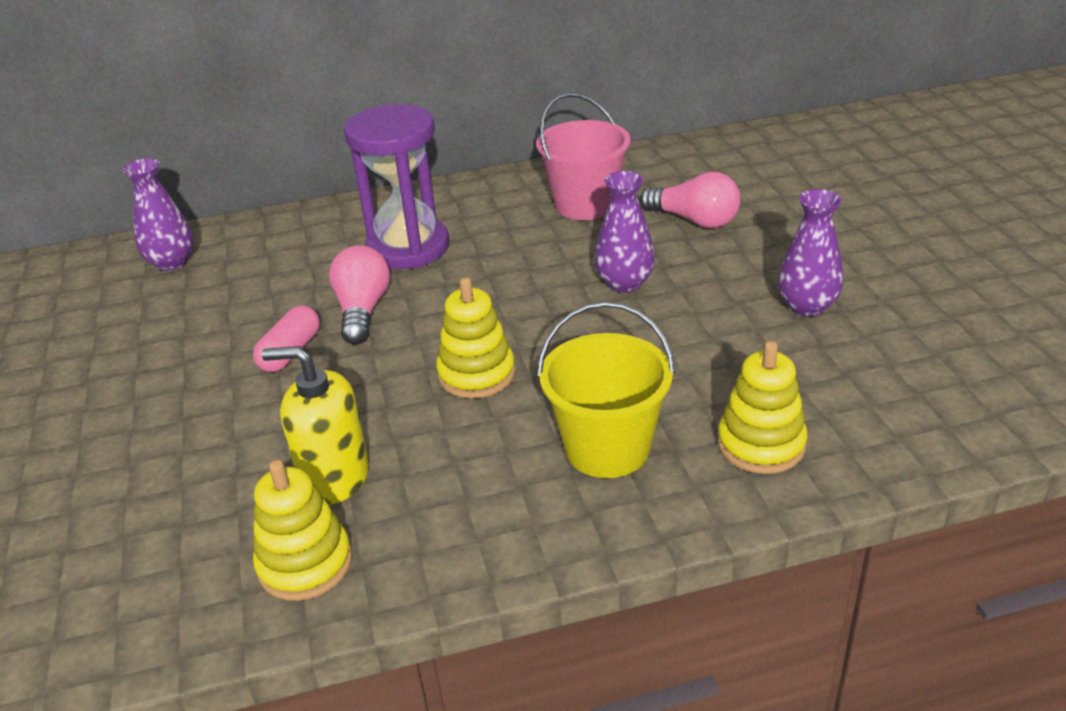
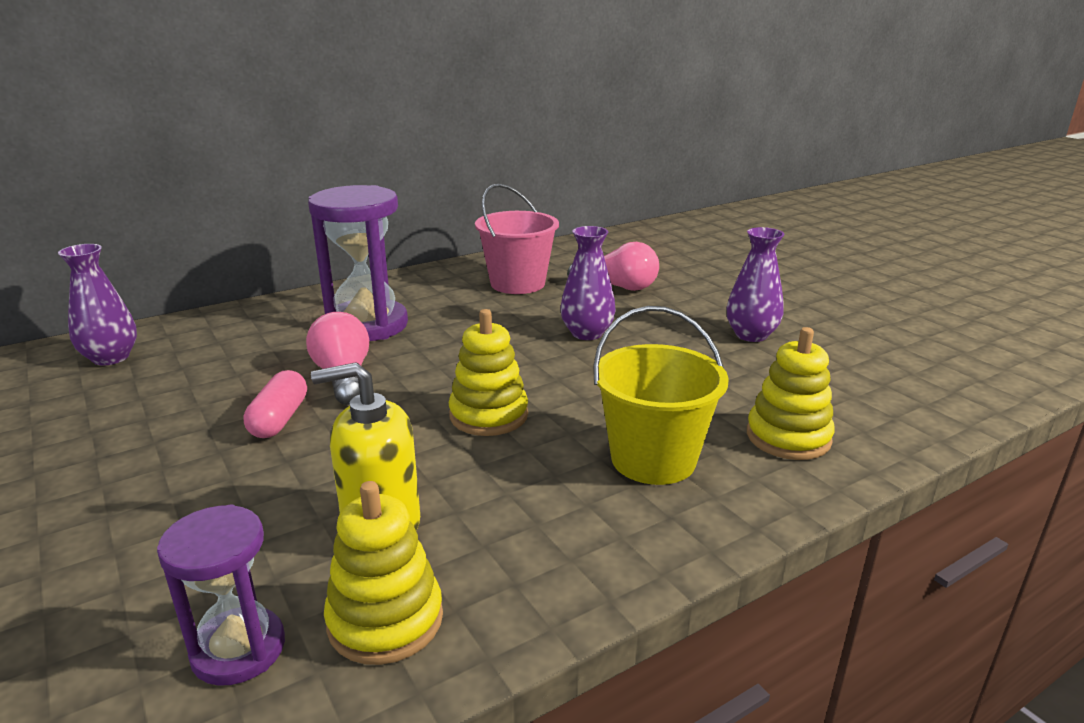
camera: 20 degrees left, 10 degrees down
(192, 566) = (238, 649): none -> purple hourglass

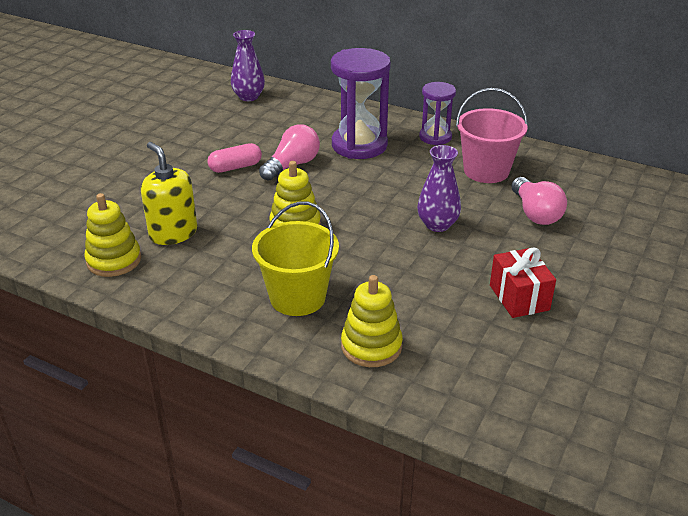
camera: 60 degrees right, 10 degrees up
(238, 649) = (79, 234): purple hourglass -> purple hourglass (435, 137)
(751, 335) = (519, 297): purple vase -> red gift

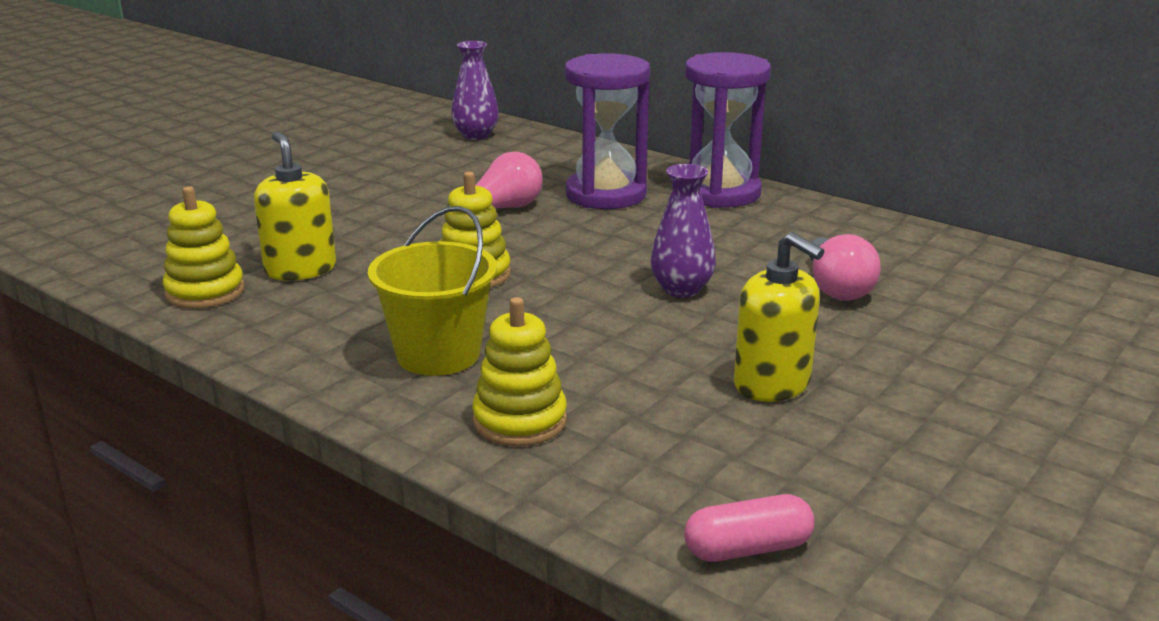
camera: 10 degrees right, 10 degrees down
(235, 167) = (421, 206): pink capsule -> pink capsule (747, 549)
(435, 137) = (720, 193): purple hourglass -> purple hourglass, size x1.70
(486, 171) = (780, 235): pink bucket -> none
(519, 297) = (772, 384): red gift -> yellow soap dispenser

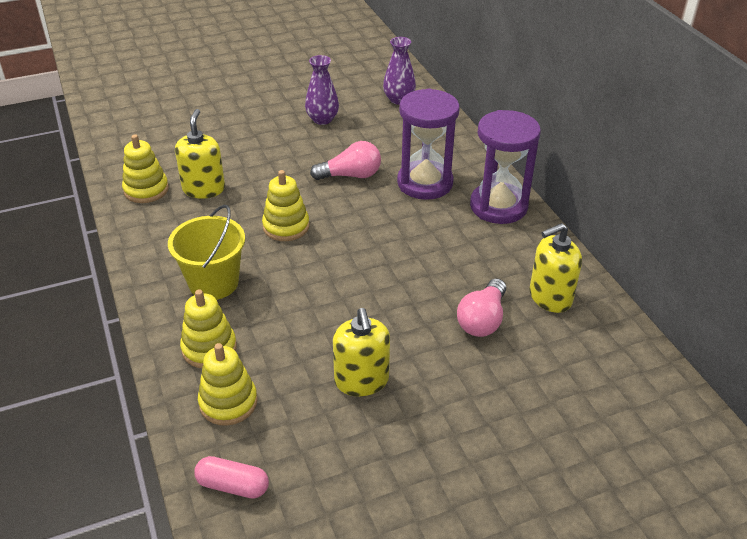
camera: 30 degrees right, 15 degrees up
(623, 466) = (228, 402): none -> yellow stacking toy
(681, 289) = (387, 284): purple vase -> purple vase (322, 119)
(881, 249) = (550, 297): none -> yellow soap dispenser

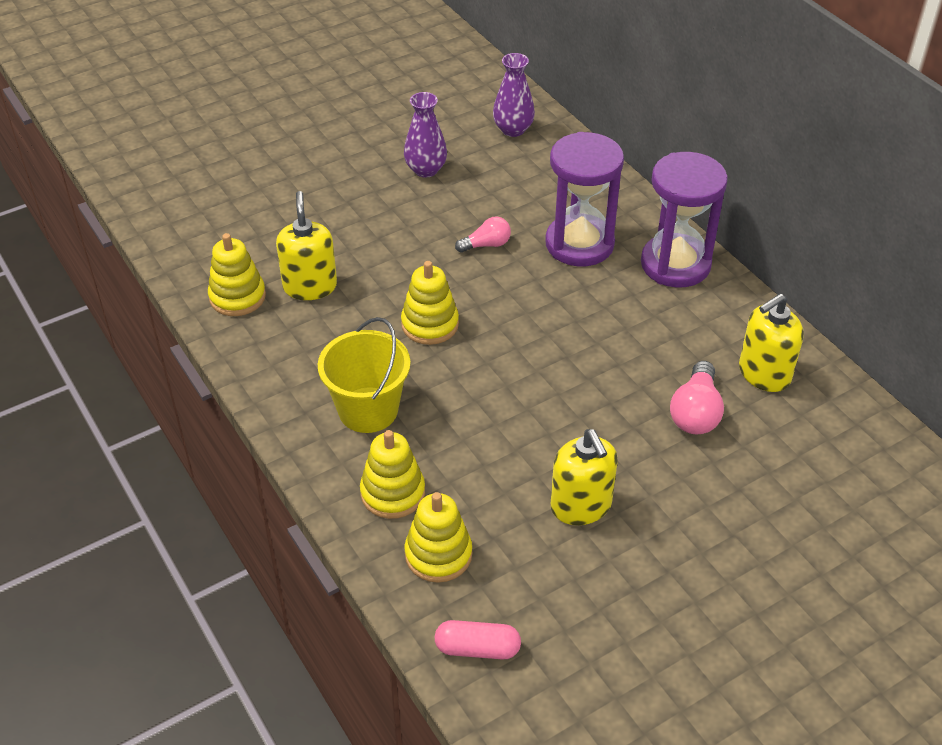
camera: 10 degrees left, 5 degrees up
(351, 175) = (486, 245): pink light bulb -> pink light bulb, size x0.65

